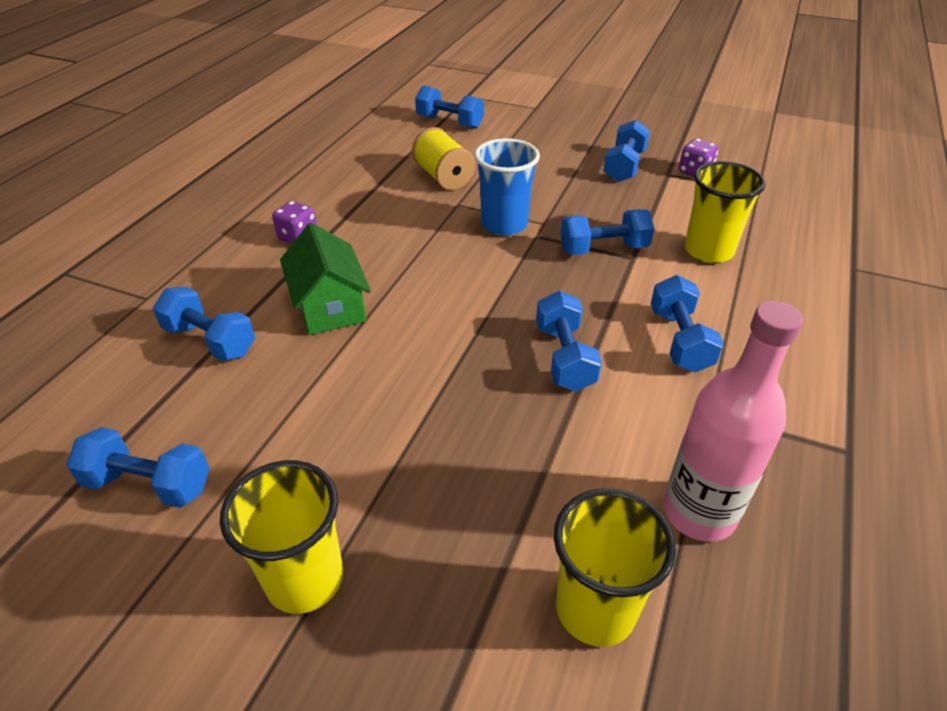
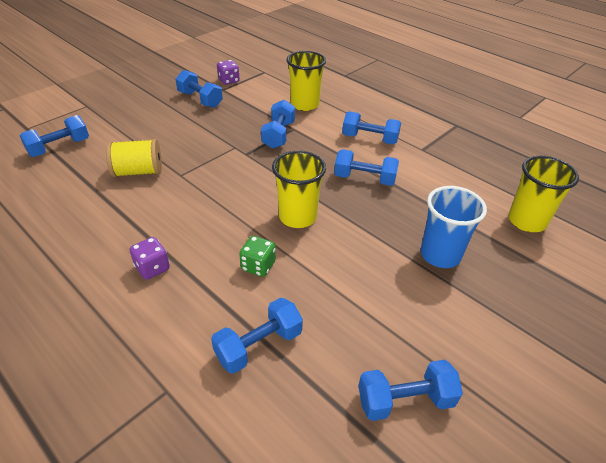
camera: 70 degrees left, 0 degrees up
(149, 484) = (405, 400): blue dumbbell -> blue dumbbell turned 45 degrees clockwise
(305, 579) = (498, 323): yellow cup -> yellow cup (297, 217)
(330, 306) = (258, 266): green house -> green dice
(504, 224) = (223, 162): blue cup -> blue cup (440, 255)
(699, 512) = (480, 174): pink bottle -> none

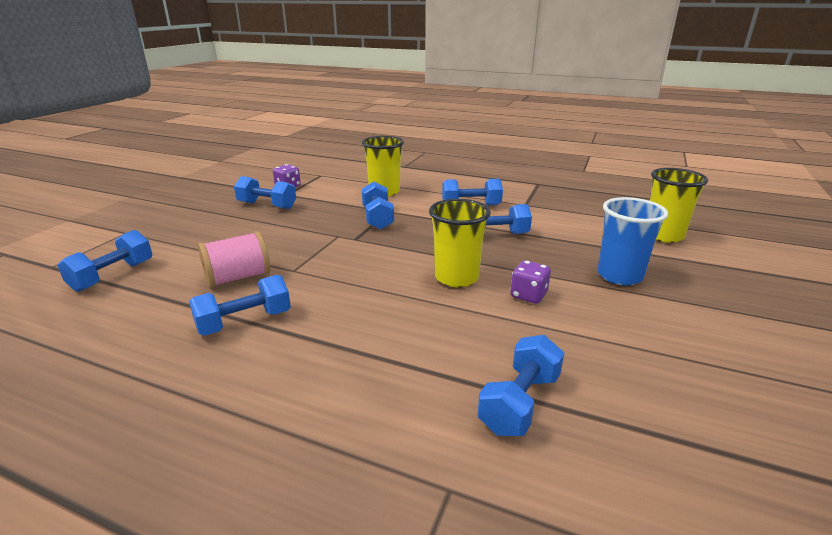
camera: 20 degrees left, 15 degrees down
(138, 172) = (238, 277): yellow spool -> pink spool
(152, 268) = (327, 363): purple dice -> purple dice (528, 295)
(258, 266) = (452, 329): green dice -> none
(405, 400) = (714, 404): blue dumbbell -> blue dumbbell (244, 322)

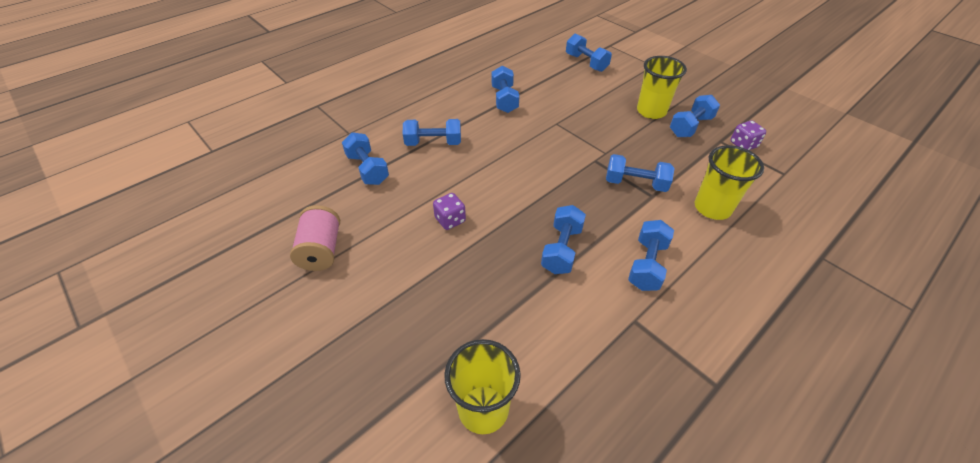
camera: 115 degrees right, 20 degrees up
(238, 277) = (558, 102): pink spool -> pink spool (321, 250)
(401, 356) = (433, 143): none -> blue dumbbell
(456, 277) = (499, 193): yellow cup -> yellow cup (651, 111)
(619, 276) = (436, 295): blue cup -> none

